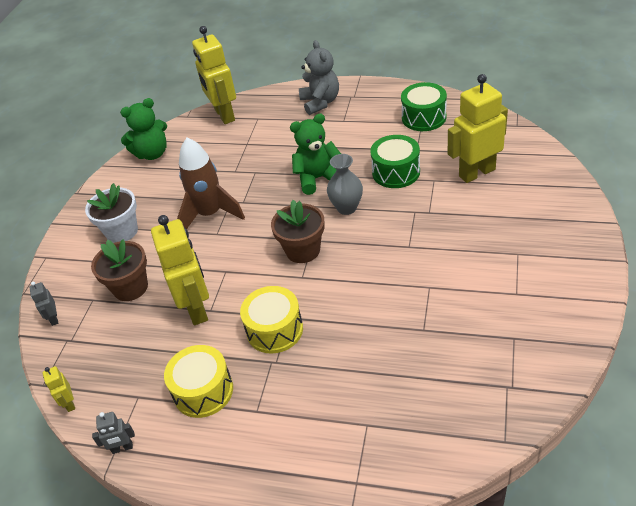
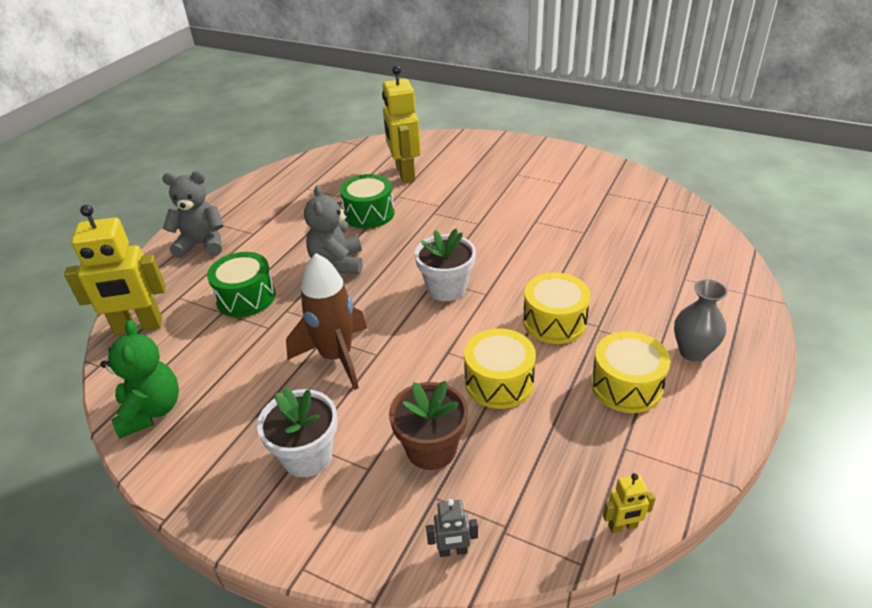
camera: 80 degrees left, 5 degrees down
(122, 448) = (700, 466): grey robot -> none
(197, 309) = (499, 382): yellow robot -> yellow drum
(303, 250) = (446, 288): brown flower pot -> white flower pot
(318, 178) = (338, 264): green teddy bear -> grey teddy bear
(347, 208) = (400, 251): grey vase -> grey vase (693, 352)
(424, 117) = (300, 185): green drum -> green drum (246, 297)

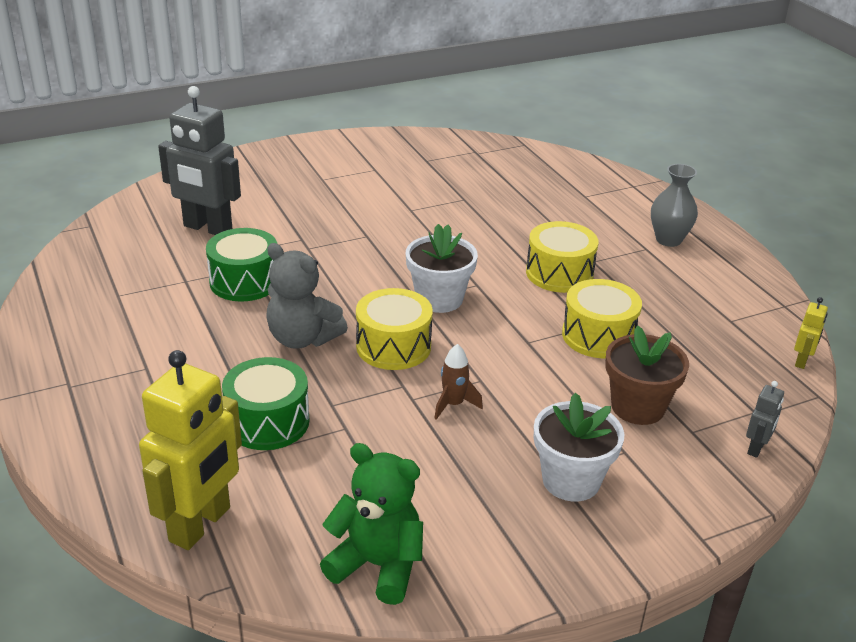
camera: 55 degrees left, 5 degrees down
(202, 244) = (103, 413): grey teddy bear -> none
(336, 357) = (453, 404): brown rocket -> brown rocket, size x0.48
(404, 173) = (207, 228): yellow robot -> grey robot
(626, 386) = (671, 284): yellow drum -> yellow drum (393, 346)

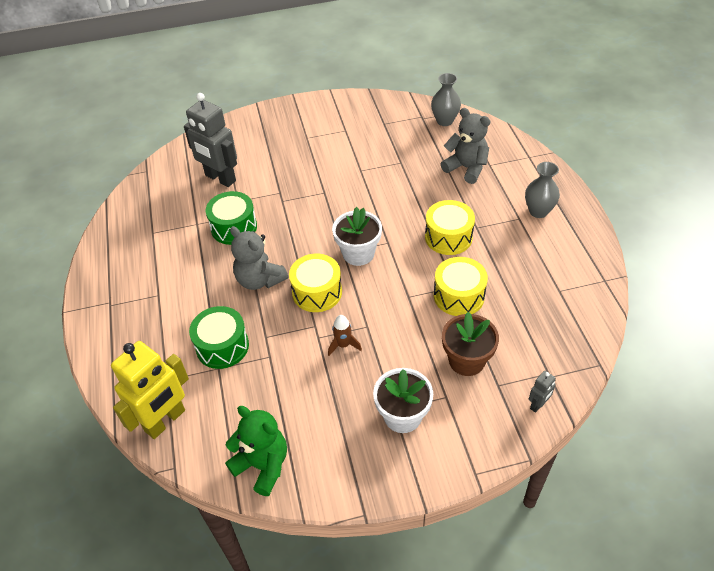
camera: 15 degrees right, 15 degrees up
(508, 154) = (444, 121): none -> grey vase
(555, 200) = (466, 168): none -> grey teddy bear
(802, 361) = (598, 332): yellow robot -> none

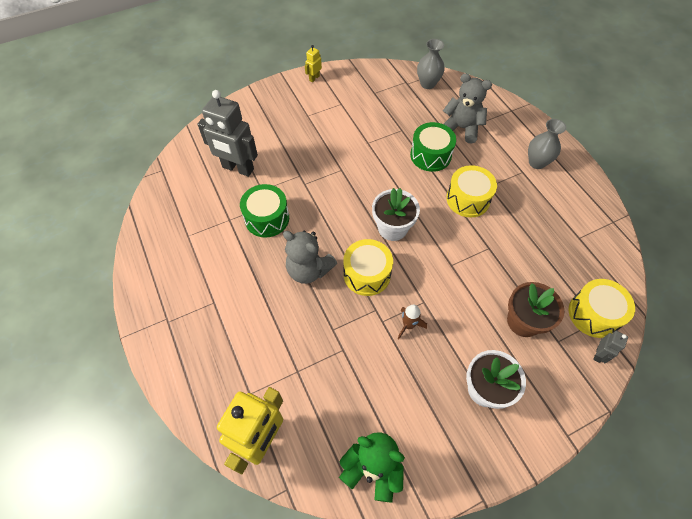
camera: 15 degrees left, 10 degrees up
(222, 346) = (294, 347): green drum -> green drum (430, 155)
(325, 103) = (314, 78): none -> yellow robot
(459, 296) = (496, 257): yellow drum -> yellow drum (593, 314)

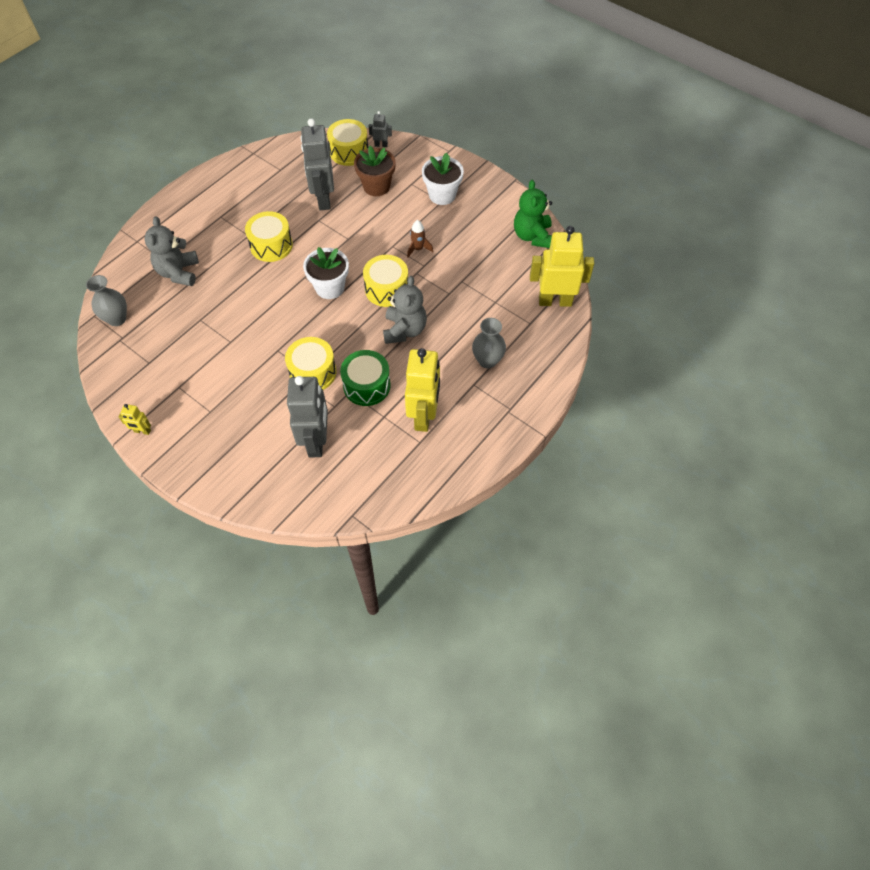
camera: 115 degrees left, 0 degrees up
(209, 248) = (424, 416): none -> yellow robot
(304, 186) = (313, 372): none -> yellow drum
(430, 155) = (227, 286): green drum -> none
(519, 262) = (323, 199): none -> grey robot
(537, 162) = (204, 209): grey vase -> grey vase (487, 360)

